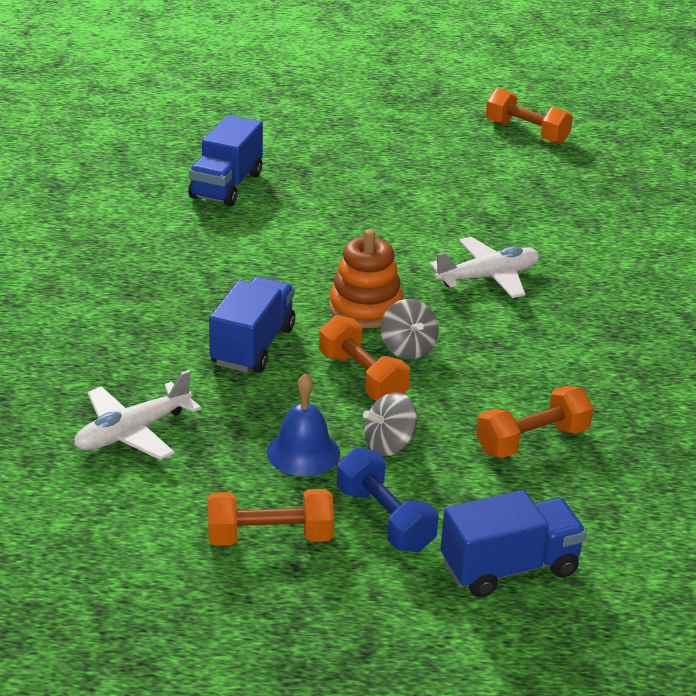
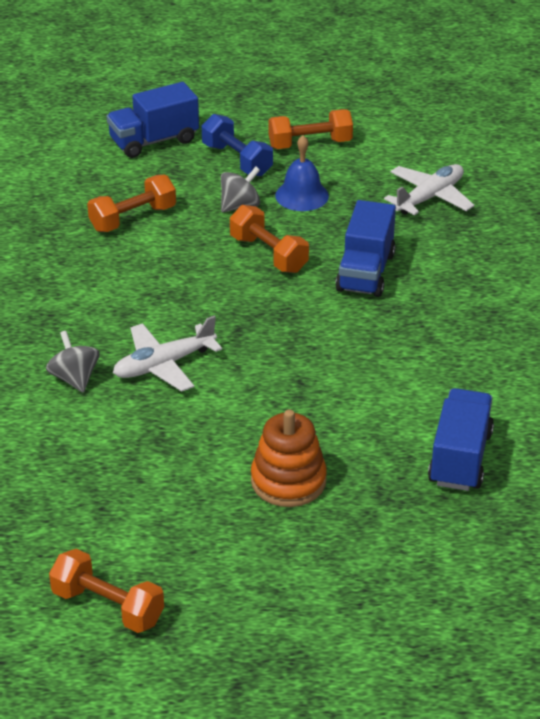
camera: 175 degrees right, 5 degrees up
(365, 308) = (277, 318): orange stacking toy -> orange stacking toy (288, 481)
(408, 349) = (234, 283): grey spinning top -> grey spinning top (74, 378)

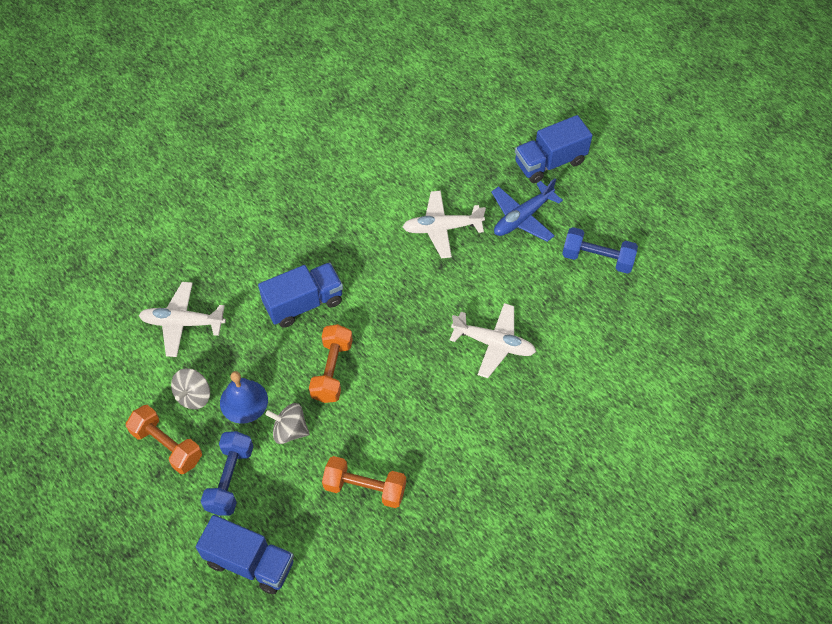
camera: 130 degrees left, 20 degrees up
(74, 378) = (551, 380): grey spinning top -> grey spinning top (194, 396)
(108, 607) = (679, 229): orange dumbbell -> none
(161, 505) = (597, 258): none -> blue dumbbell
(288, 481) = (522, 217): orange stacking toy -> blue plane
(348, 409) = (442, 228): none -> white plane
(460, 458) = (431, 159): blue truck -> blue truck (549, 162)

